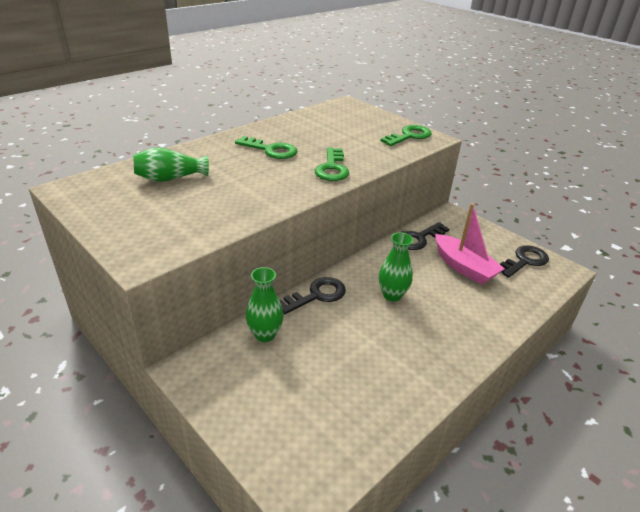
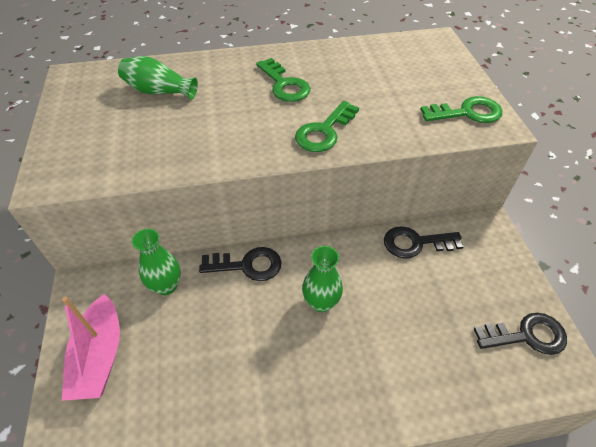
camera: 35 degrees right, 15 degrees up
(464, 267) = (436, 306): pink boat -> pink boat (100, 356)

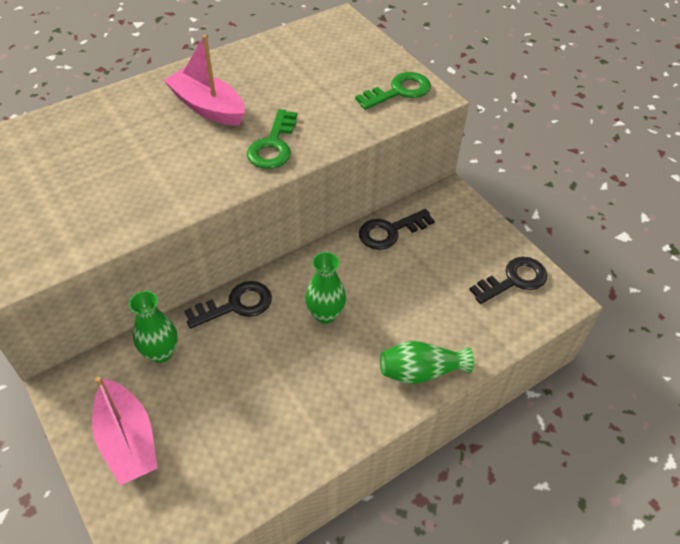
camera: 25 degrees left, 0 degrees up
(159, 91) = (71, 149): green vase -> green vase (420, 371)
(284, 85) = (208, 107): green key -> pink boat

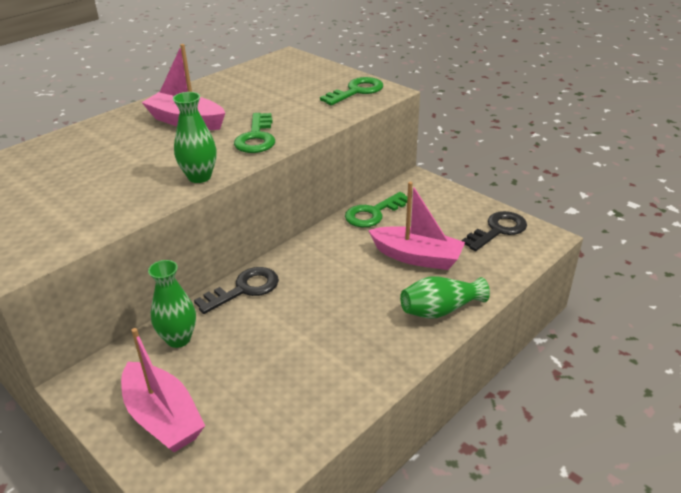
camera: 10 degrees left, 15 degrees down
(325, 314) = (334, 282): green vase -> green vase (199, 177)
(390, 231) = (373, 213): black key -> green key
(418, 299) = (417, 257): none -> pink boat

